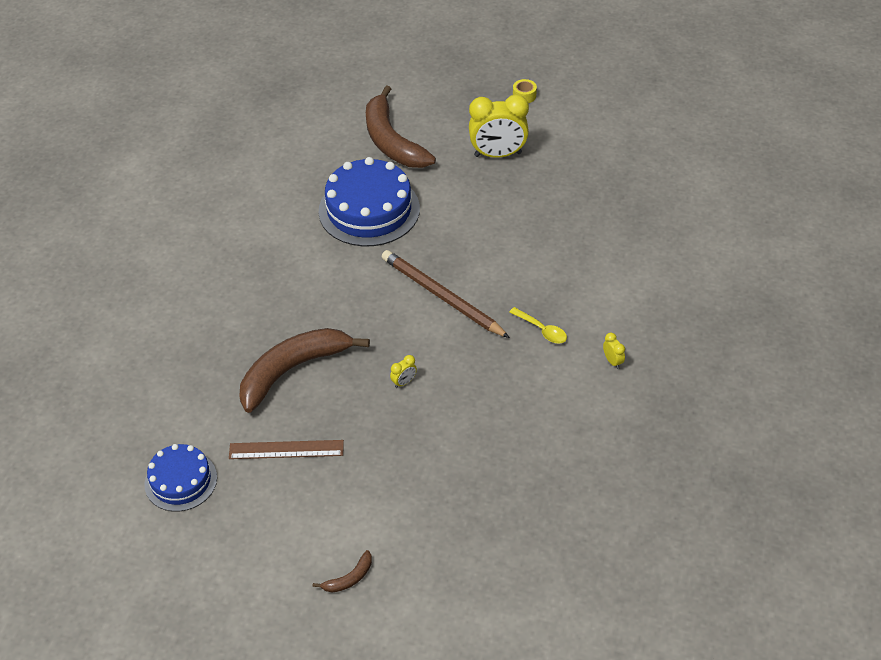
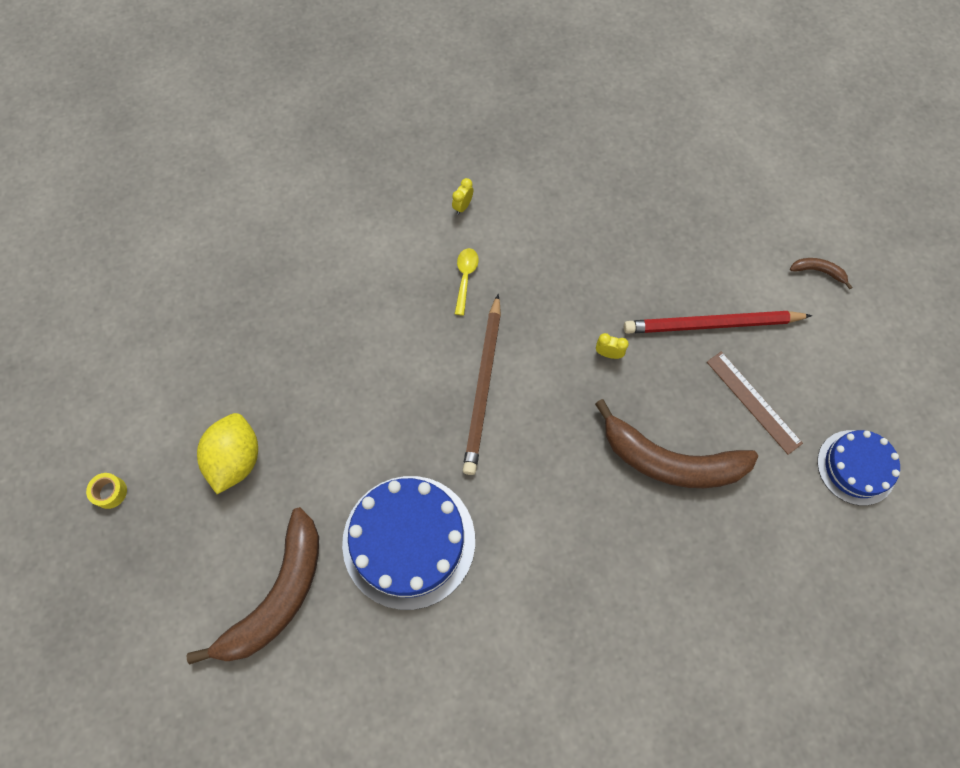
camera: 125 degrees left, 20 degrees up
(369, 465) = (712, 325): none -> red pencil
(498, 154) = (236, 459): yellow clock -> yellow lemon

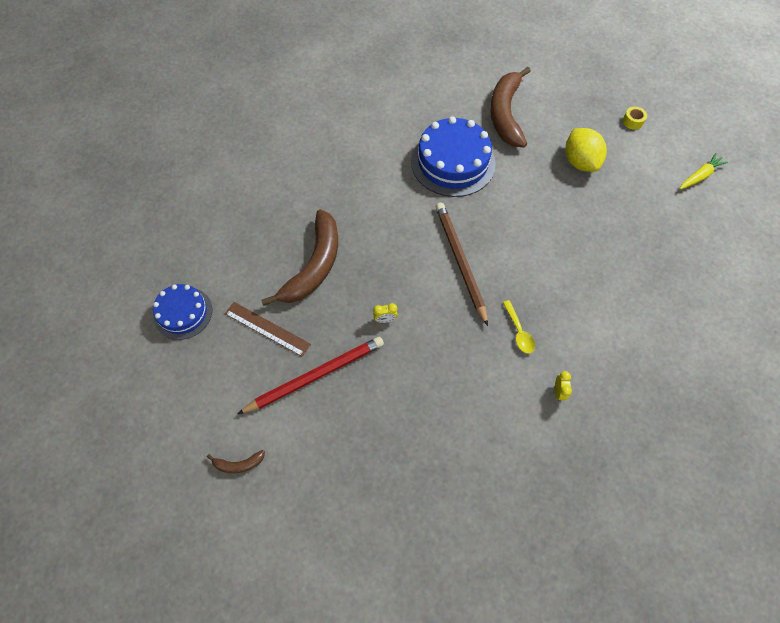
camera: 155 degrees right, 5 degrees down
(105, 368) = (699, 176): none -> yellow carrot
(670, 460) = (314, 266): brown banana -> brown banana turned 120 degrees clockwise

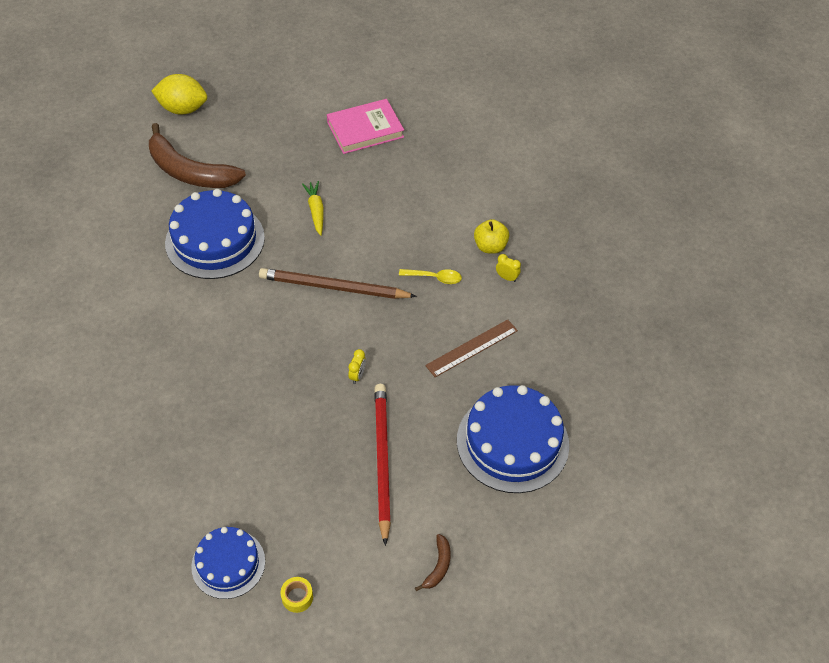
camera: 65 degrees left, 10 degrees down
(267, 329) = (301, 485): brown ruler -> brown ruler (472, 348)
(314, 266) = (254, 412): brown banana -> none
(384, 474) = (512, 442): none -> blue cake
(580, 162) = (289, 146): yellow lemon -> yellow lemon (183, 109)
(584, 362) = (490, 246): none -> yellow apple
(632, 121) = (274, 87): yellow tape -> yellow tape (297, 597)
(640, 204) = (365, 129): none -> pink book
(699, 176) = (365, 77): yellow carrot -> yellow carrot (316, 211)

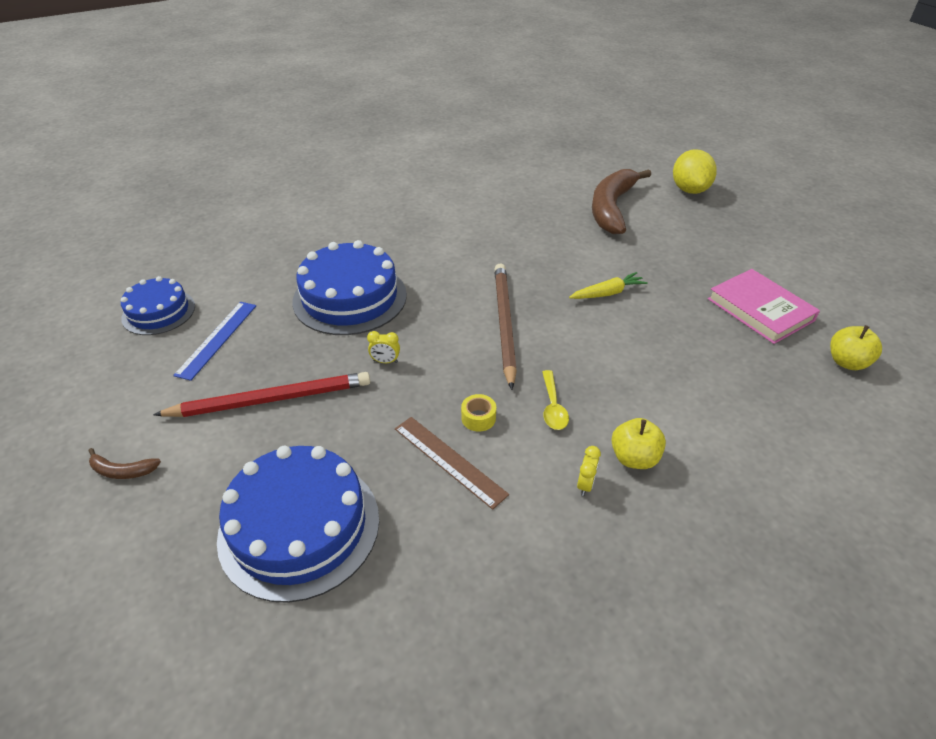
camera: 80 degrees right, 10 degrees down
(215, 240) = (533, 237): blue cake -> blue cake (350, 298)
(289, 506) = (217, 339): none -> blue ruler
(297, 597) = (111, 362): yellow tape -> yellow tape (478, 418)
(432, 109) = (847, 362): none -> yellow apple

